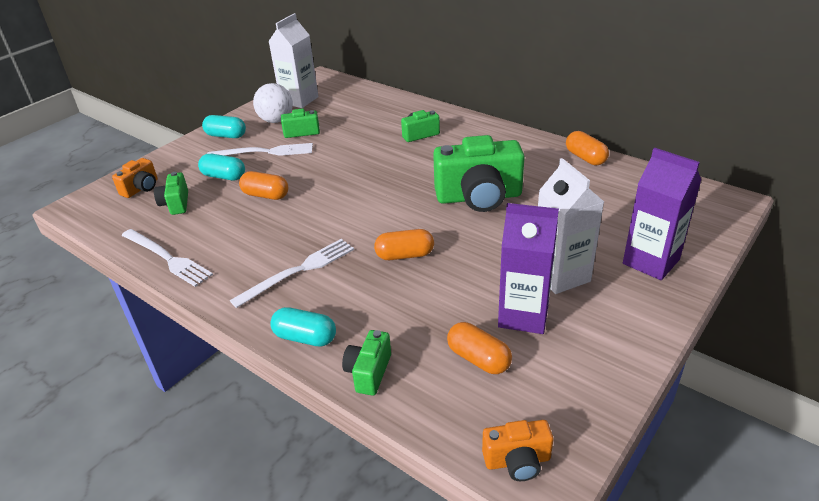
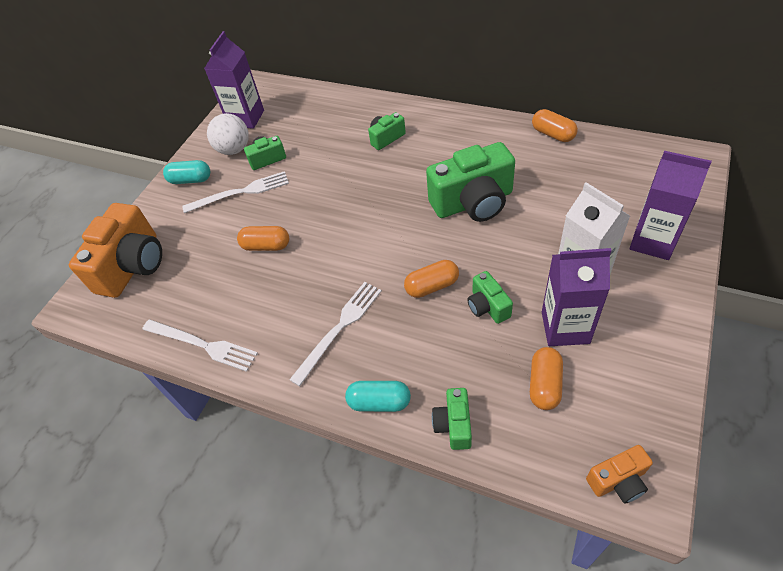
camera: 10 degrees left, 15 degrees up
(141, 188) = (133, 266): orange camera -> orange camera, size x2.01
(176, 204) = (179, 277): green camera -> green camera (487, 306)
(224, 176) = (213, 232): turquoise capsule -> none
(299, 100) = (246, 118): white carton -> purple carton
(478, 359) = (544, 384): orange capsule -> orange capsule turned 75 degrees clockwise

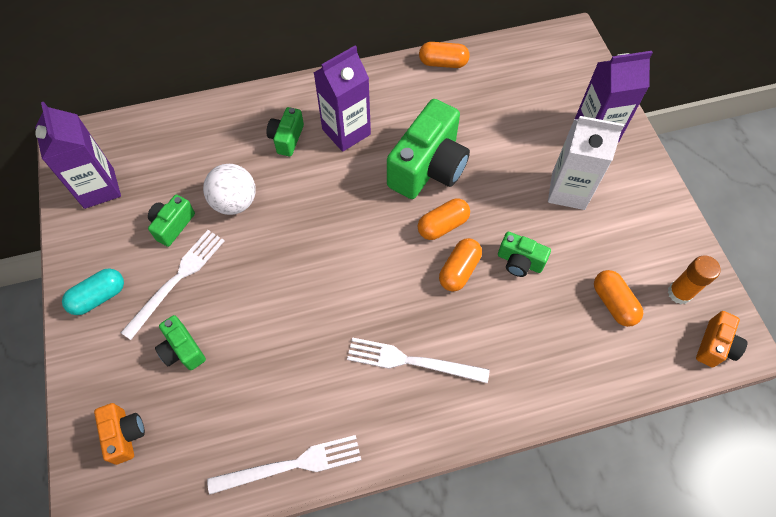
camera: 45 degrees left, 10 degrees up
(133, 266) = (125, 435): orange camera -> orange camera, size x0.50
(234, 149) = (120, 233): white ball -> white ball (235, 202)
(266, 246) = (263, 322): orange capsule -> orange capsule (442, 225)
(339, 328) = (412, 361): white fork -> white fork turned 75 degrees counterclockwise
(379, 402) = (504, 404): turquoise capsule -> none
(454, 425) = (576, 382): green camera -> green camera (182, 350)
(565, 327) = (591, 244): purple carton -> purple carton (346, 132)
(620, 414) = (679, 293): none -> orange glue stick

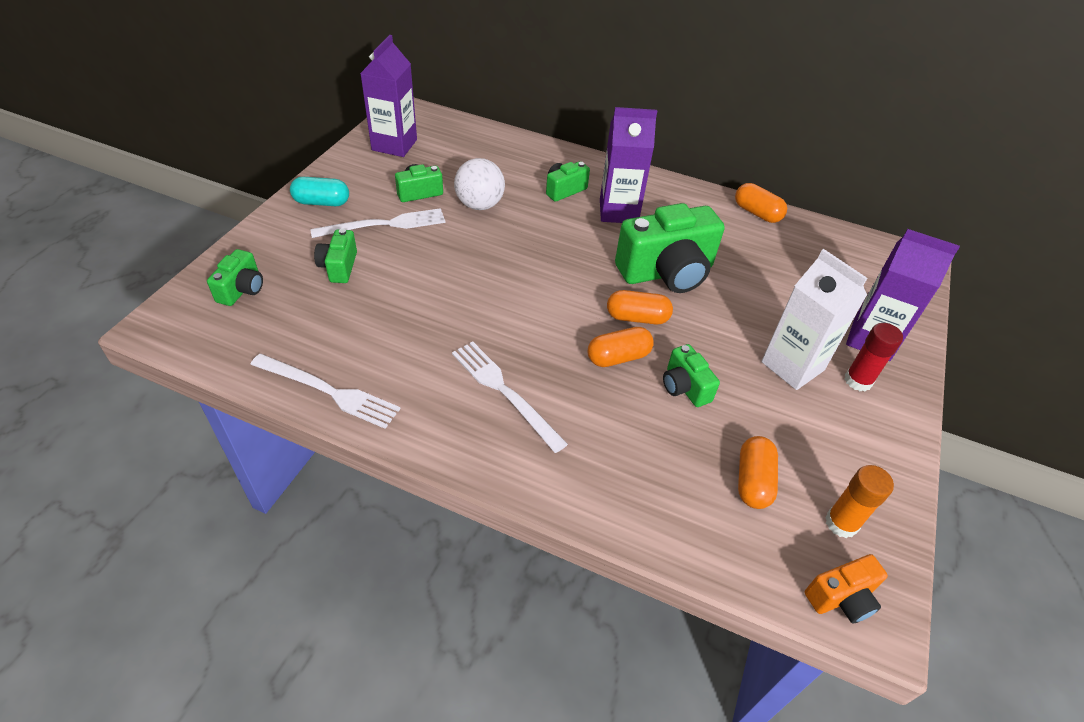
camera: 35 degrees right, 15 degrees down
(125, 435) = (242, 289): orange camera -> green camera
(612, 173) = (858, 381): none -> red glue stick

